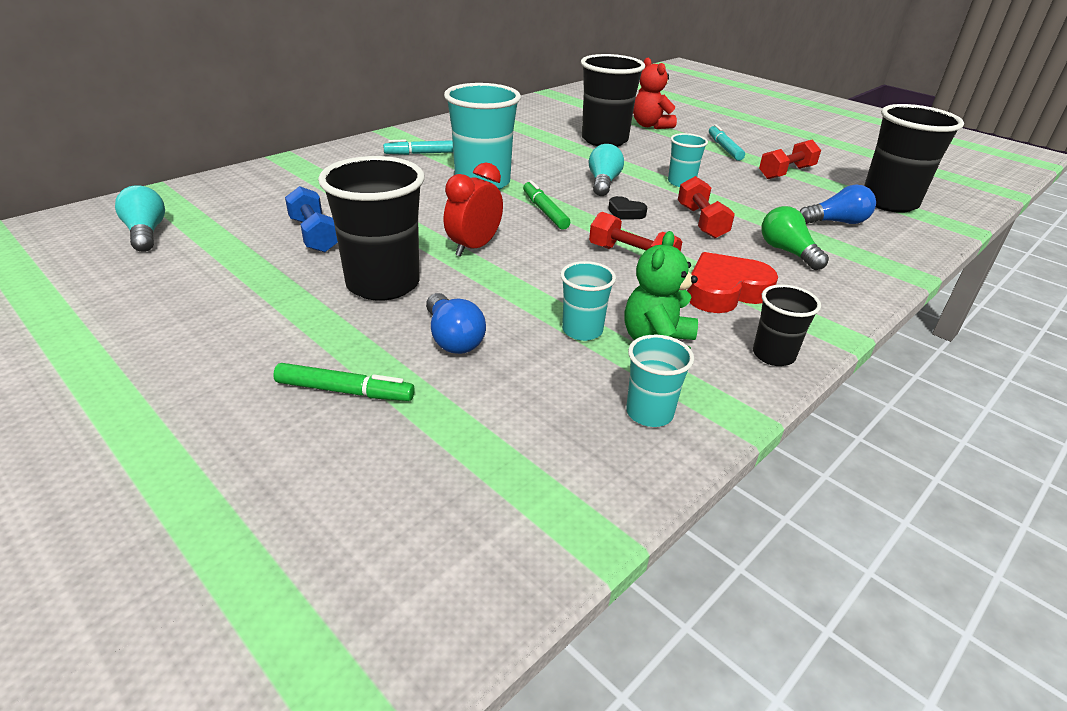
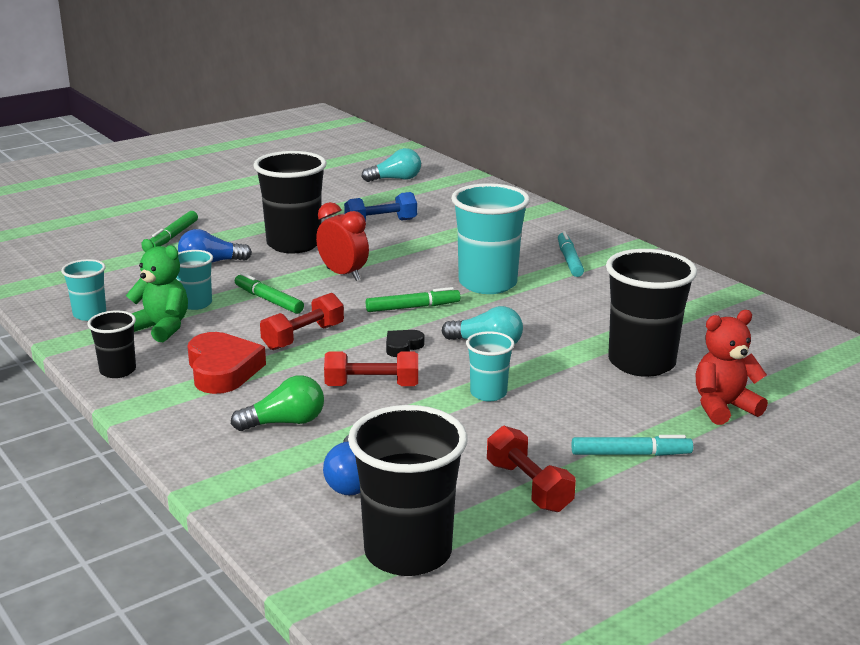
camera: 100 degrees right, 10 degrees down
(555, 284) = (268, 300): none -> green marker

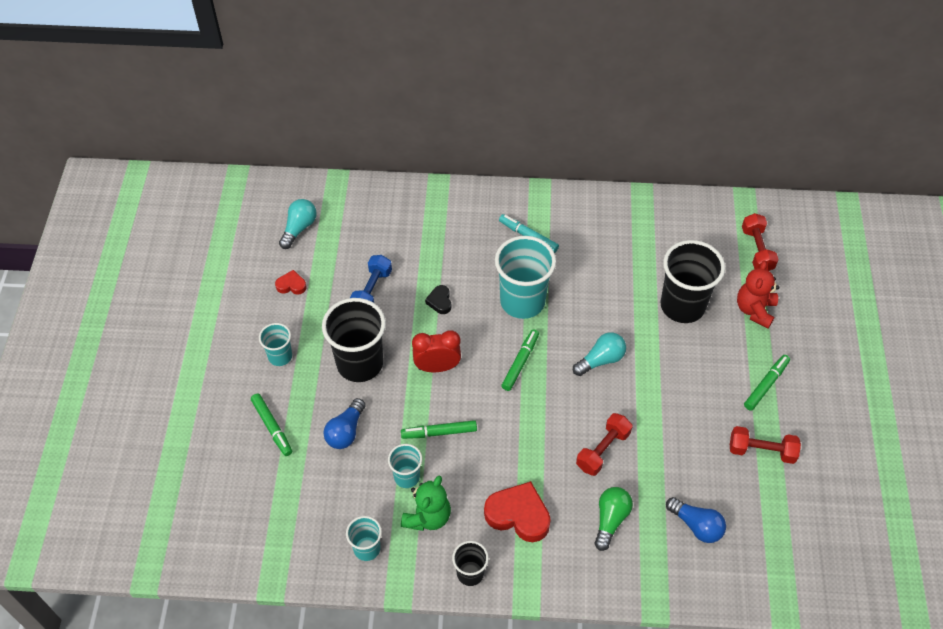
camera: 50 degrees left, 30 degrees up
(161, 328) = (427, 516): green teddy bear -> green teddy bear turned 135 degrees clockwise
(303, 337) = (510, 446): red dumbbell -> red dumbbell (757, 250)
(332, 195) = (291, 285): none -> red heart
(403, 346) = (568, 403): black heart -> black heart (440, 301)
(408, 552) = (779, 543): black cup -> none
(488, 393) = (657, 400): turquoise cup -> turquoise cup (280, 356)
(630, 454) = (766, 385): turquoise marker -> green marker

